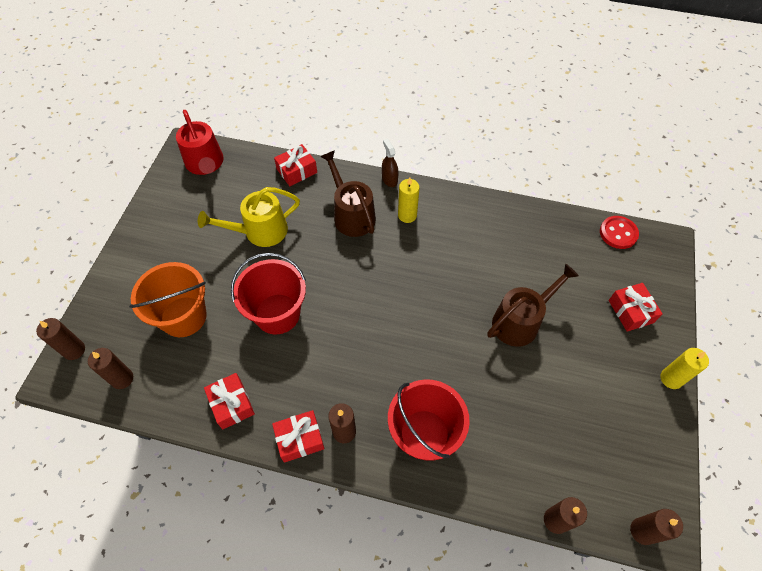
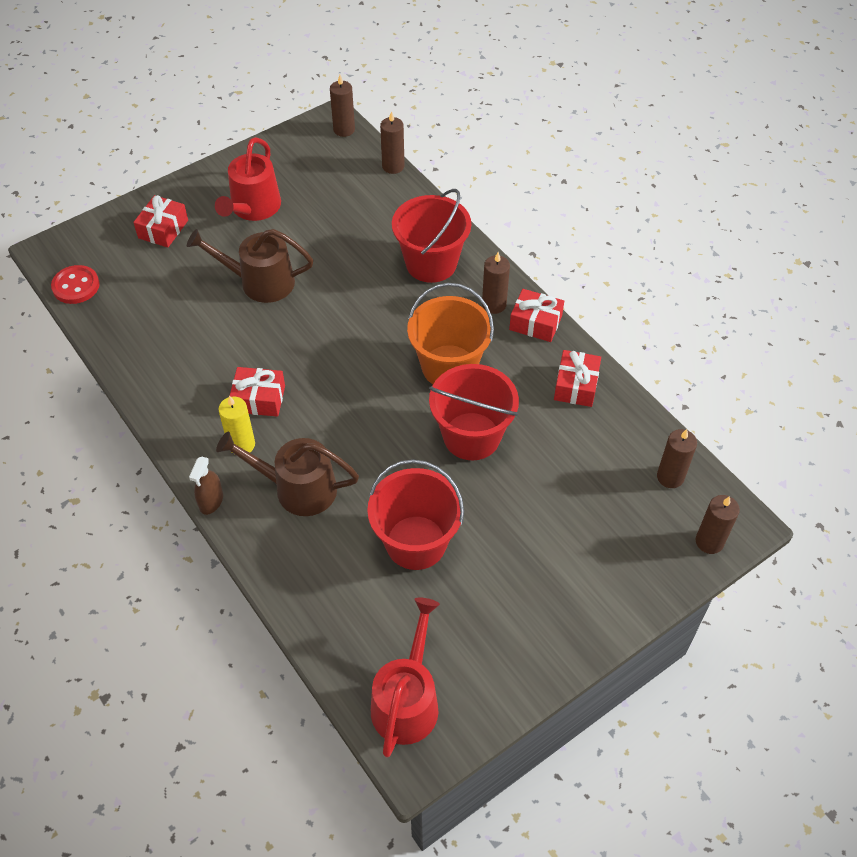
camera: 140 degrees left, 5 degrees down
(183, 316) = (570, 499): orange bucket -> orange bucket (449, 367)
(260, 231) = (416, 542): yellow watering can -> red bucket
(297, 171) = (302, 596): red gift -> red gift (259, 399)
(352, 215) = (297, 488): brown watering can -> brown watering can turned 90 degrees clockwise
(601, 379) = (253, 208): none -> red watering can
(671, 378) = (203, 176): yellow candle -> none

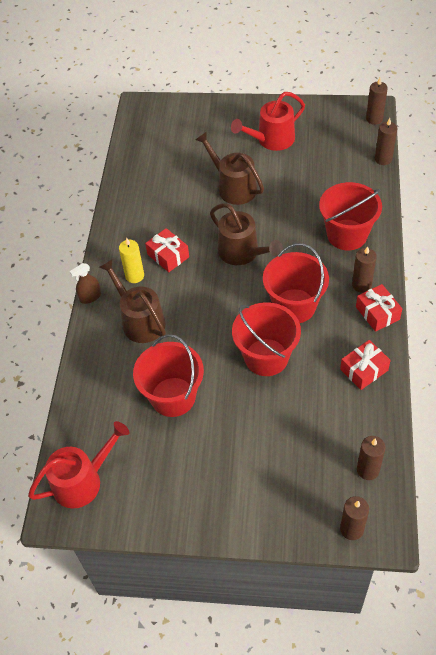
camera: 45 degrees right, 0 degrees up
(76, 286) = (134, 133): red button -> none
(163, 229) = (209, 125): red gift -> none
(340, 346) = (242, 253): none -> brown watering can
(449, 367) = (294, 306): orange bucket -> red bucket

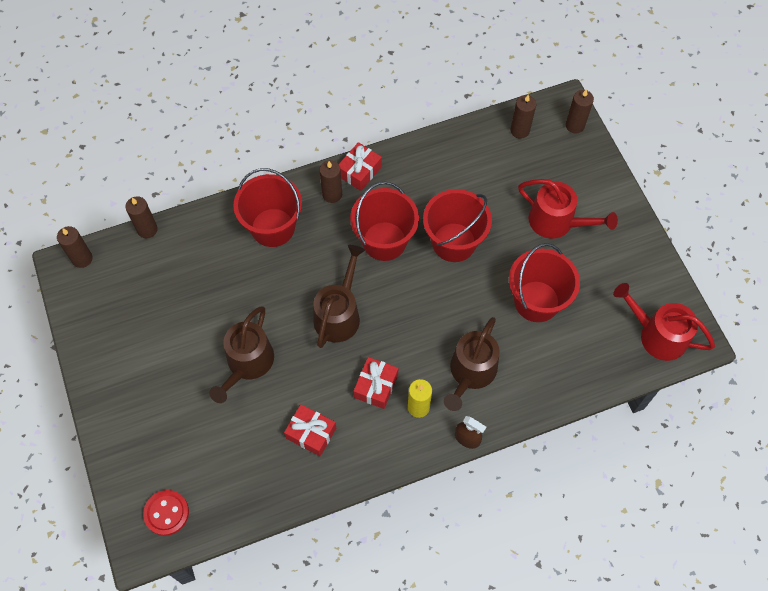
camera: 120 degrees left, 10 degrees up
(153, 121) = (166, 513): none -> red button
(271, 140) = (154, 354): red watering can -> red watering can (556, 222)
(364, 370) = (427, 162): red gift -> red gift (311, 433)

